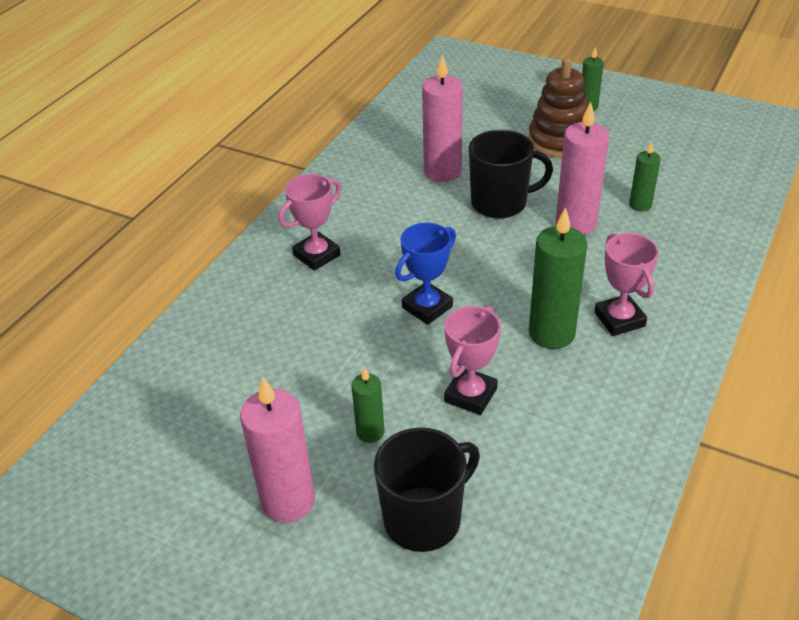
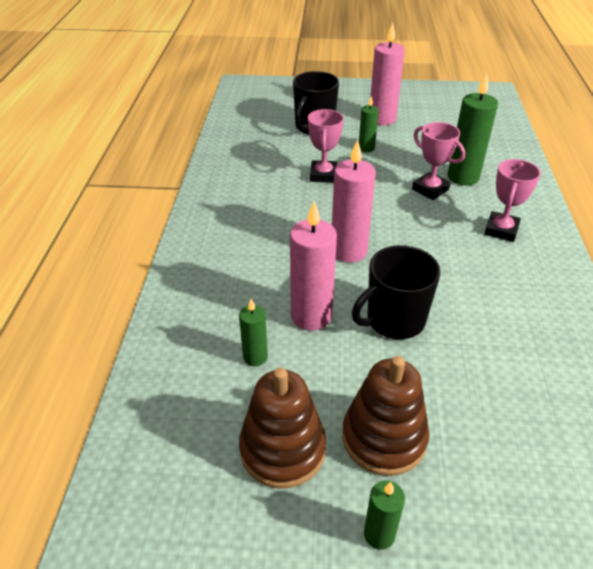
camera: 155 degrees right, 0 degrees up
(427, 307) = (387, 214): blue trophy -> none
(442, 172) = (478, 344): pink candle -> pink candle (348, 251)
(551, 333) = (290, 219): green candle -> green candle (463, 177)
(619, 319) = (245, 239): pink trophy -> pink trophy (430, 189)
(635, 150) = (282, 449): none -> brown stacking toy

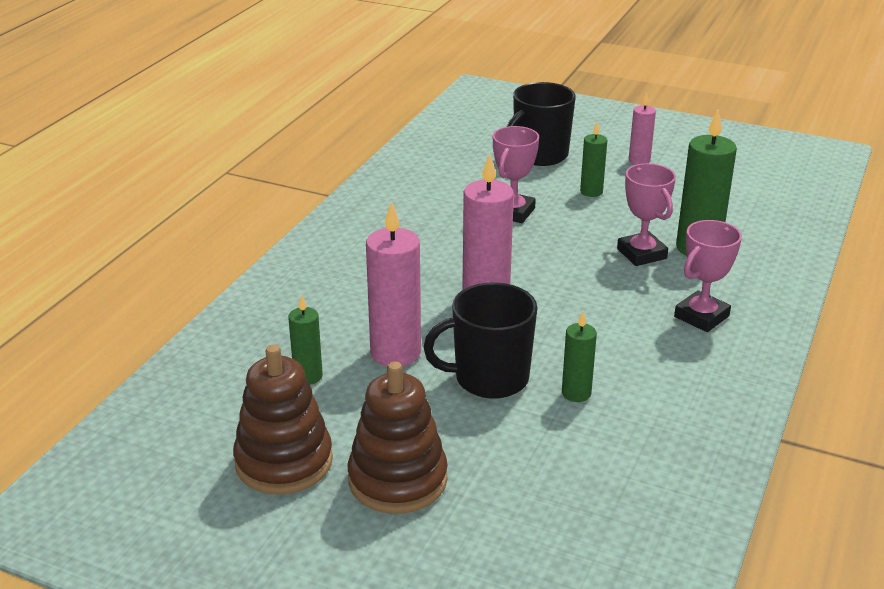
camera: 20 degrees right, 10 degrees down
(379, 534) = (334, 554): green candle -> green candle (576, 393)
(382, 119) = (639, 161): pink candle -> pink candle, size x0.55

